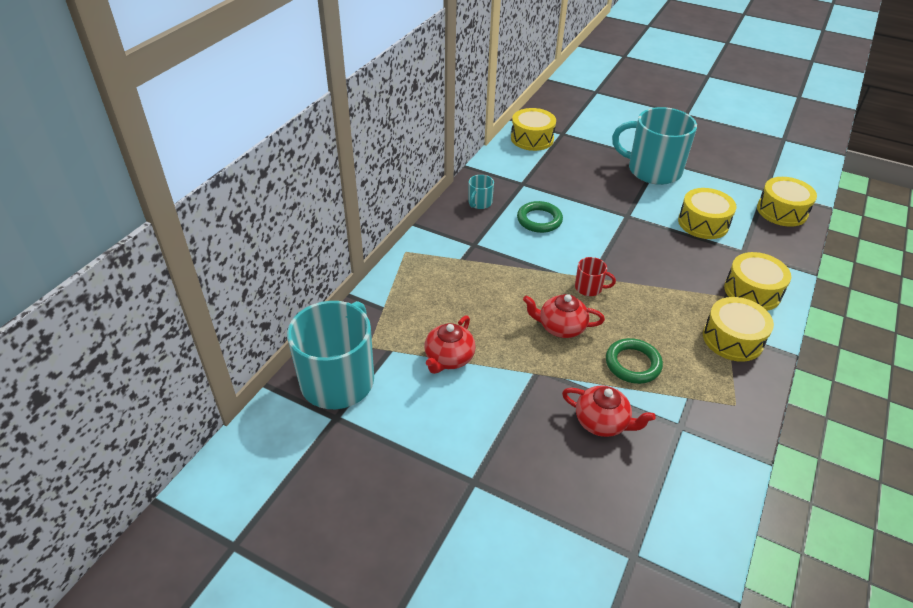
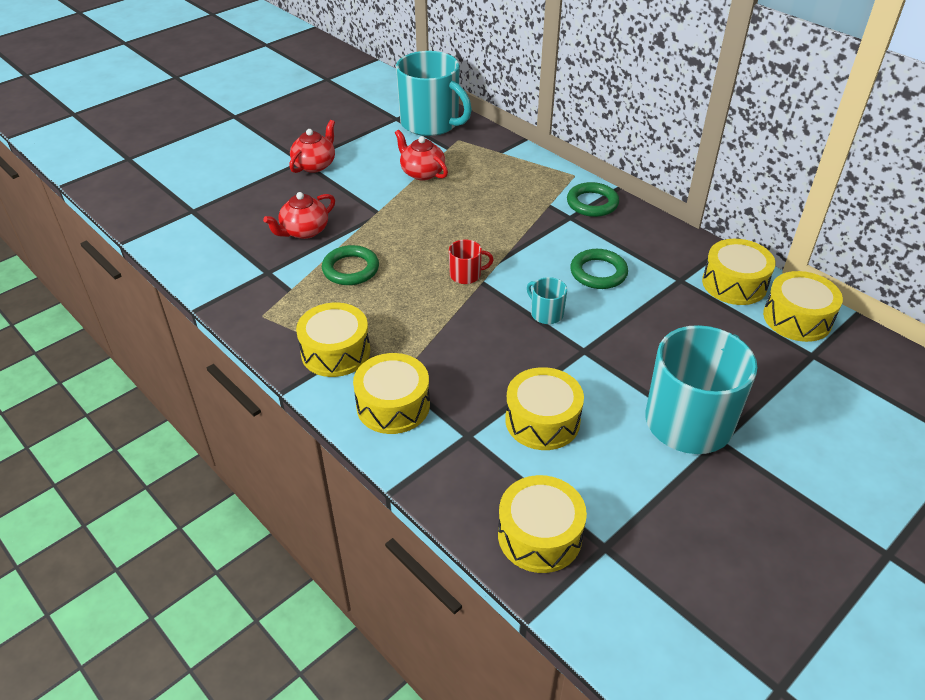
camera: 110 degrees right, 0 degrees up
(446, 235) = (592, 203): none -> green ring
(479, 203) = (645, 237): turquoise mug -> turquoise mug (546, 313)
(512, 162) = (734, 284): none -> yellow drum
(560, 327) = (422, 240): red teapot -> red teapot (315, 165)
(589, 288) = (466, 275): red mug -> red mug turned 135 degrees counterclockwise

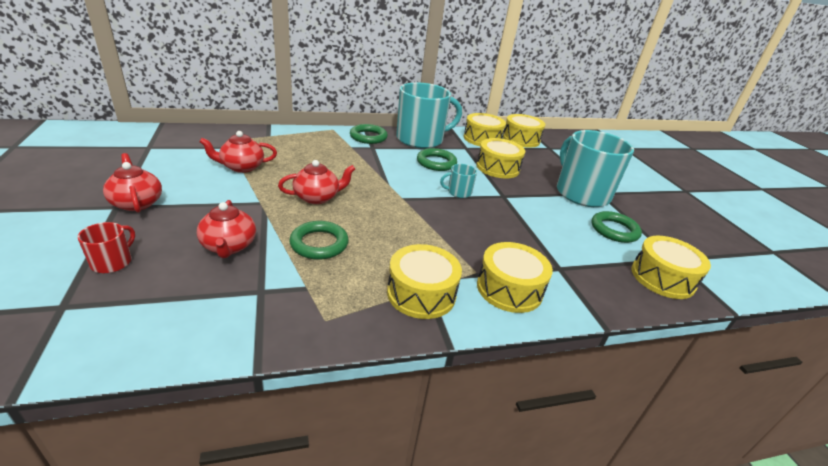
camera: 65 degrees left, 10 degrees down
(421, 234) = (317, 197): none -> red teapot
(431, 123) = (185, 139): turquoise mug -> turquoise mug (421, 139)
(466, 275) = (388, 200): red mug -> red mug (112, 262)
(542, 421) = (559, 235): yellow drum -> yellow drum (497, 168)
(616, 472) = (614, 230): none -> green ring

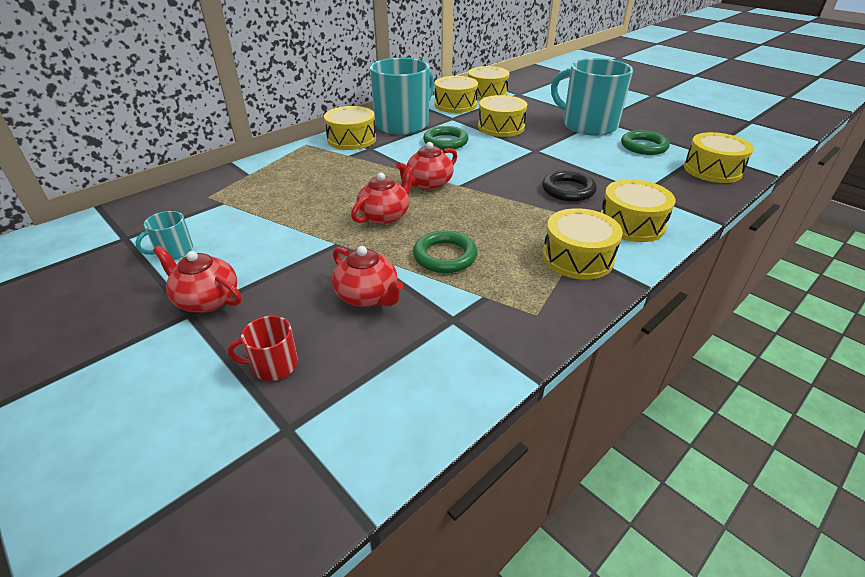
camera: 25 degrees left, 5 degrees up
(112, 262) = (273, 365): red mug -> red mug turned 90 degrees counterclockwise
(241, 167) = (267, 217): red teapot -> red teapot (428, 184)
(368, 137) = (351, 139): green ring -> yellow drum
(458, 192) = (497, 161): turquoise mug -> turquoise mug (174, 251)
(489, 237) = (568, 190): none -> black ring

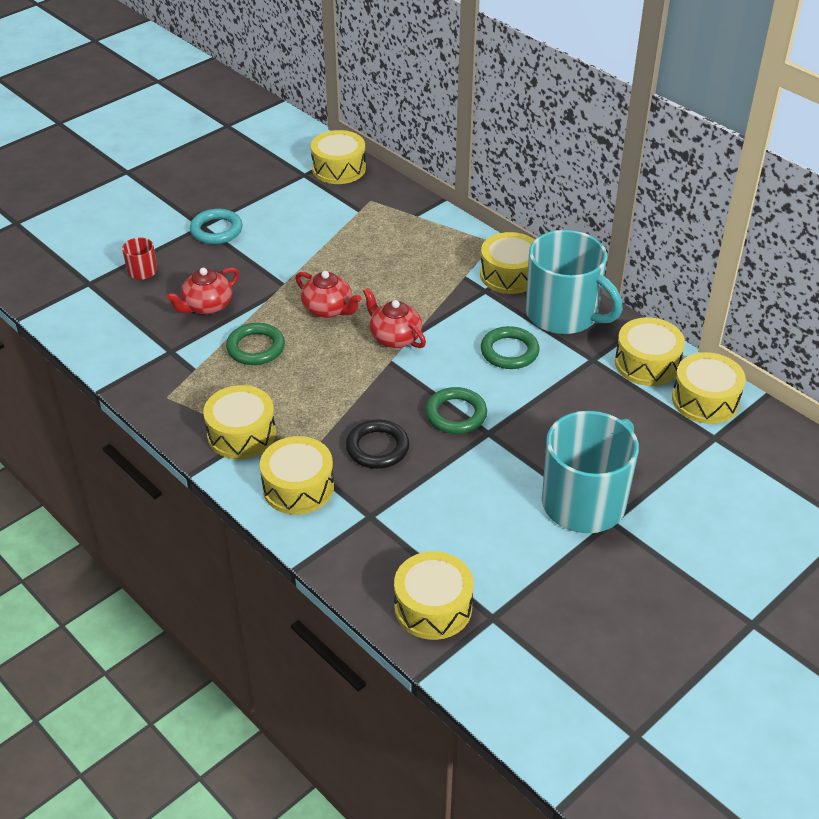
camera: 90 degrees right, 5 degrees up
(174, 251) = (281, 202): turquoise mug -> none
(206, 300) = (216, 230): red teapot -> turquoise ring
(501, 127) = (565, 405): yellow drum -> yellow drum (339, 168)
(643, 146) = (509, 550): green ring -> green ring (456, 414)

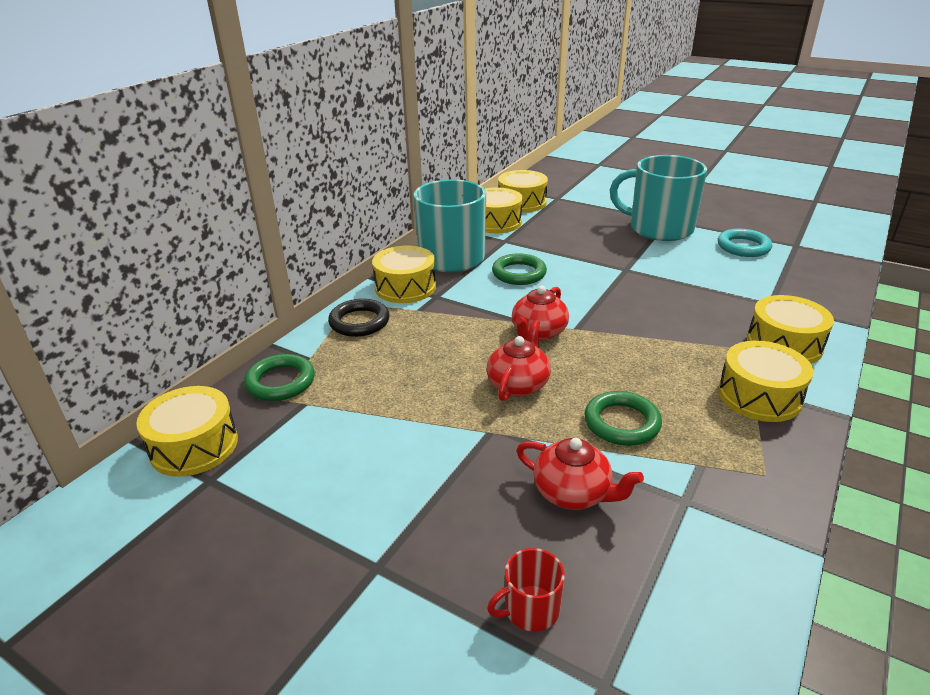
camera: 105 degrees left, 10 degrees down
(216, 230) = (384, 542): turquoise ring -> turquoise ring (743, 247)
(377, 448) = (693, 314): black ring -> black ring (359, 322)
(433, 607) = (817, 265): yellow drum -> none
(456, 414) = (618, 285): green ring -> green ring (280, 382)

